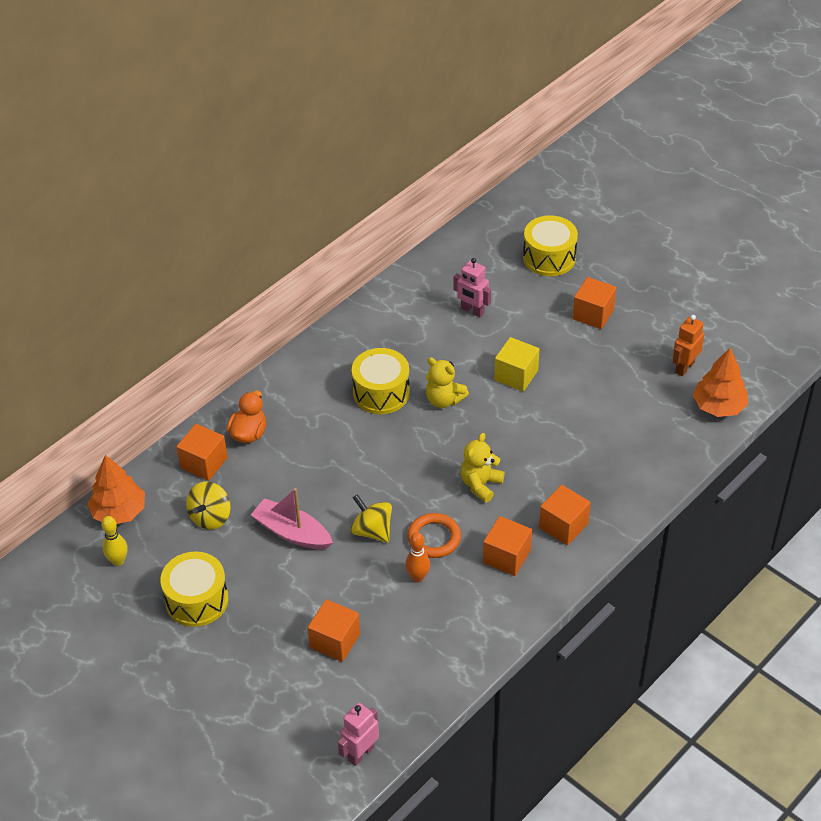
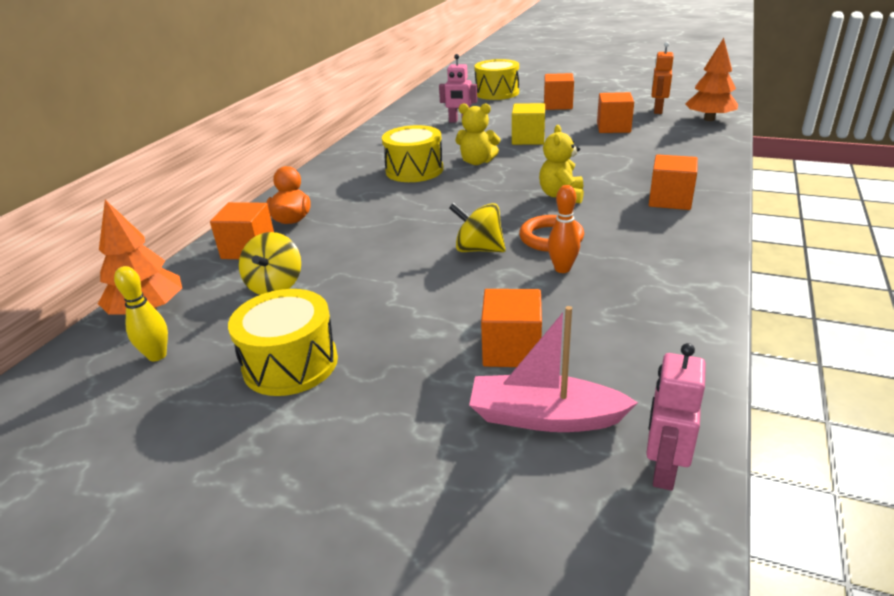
camera: 20 degrees left, 15 degrees down
(292, 532) = (386, 273): pink boat -> pink boat (544, 417)
(506, 556) = (640, 231): orange cube -> orange cube (613, 127)

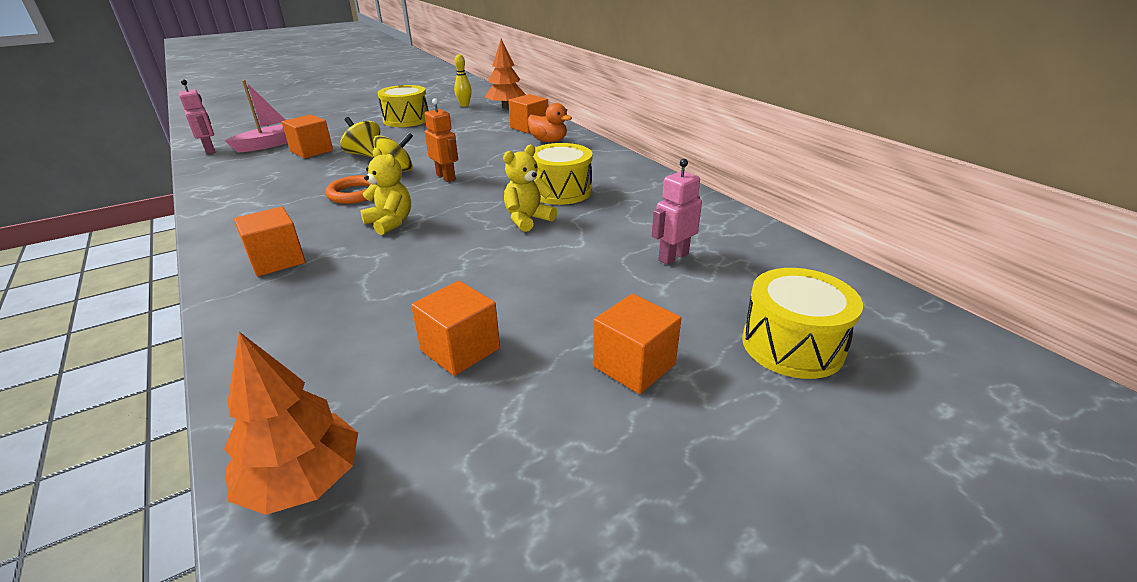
camera: 125 degrees right, 0 degrees up
(275, 286) = (474, 126): yellow spinning top -> yellow spinning top (364, 154)
(528, 139) = (536, 269): yellow cube -> none
(562, 269) = (324, 183): orange bowling pin -> none
(657, 110) = (439, 457): orange robot -> orange robot (446, 177)

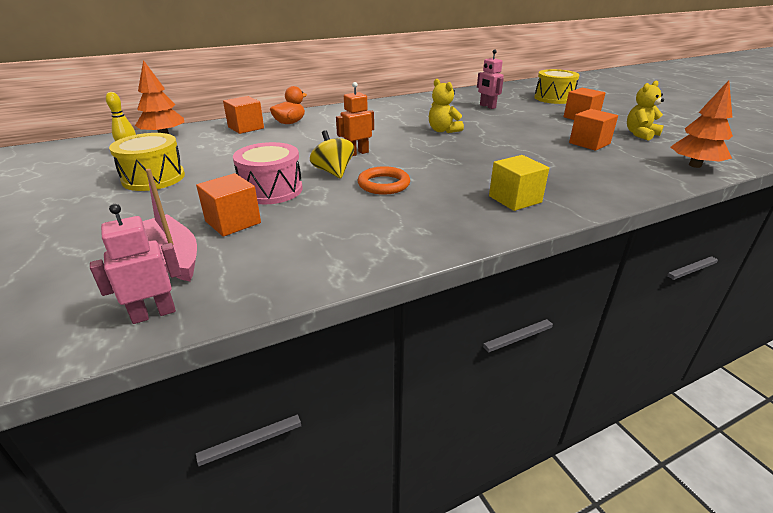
camera: 85 degrees left, 0 degrees up
(277, 260) = (515, 199): orange cube -> yellow cube
(364, 154) = (271, 190): yellow spinning top -> pink drum
(390, 223) = (447, 167): yellow teddy bear -> yellow teddy bear (640, 134)
(561, 191) = (398, 122): yellow drum -> none

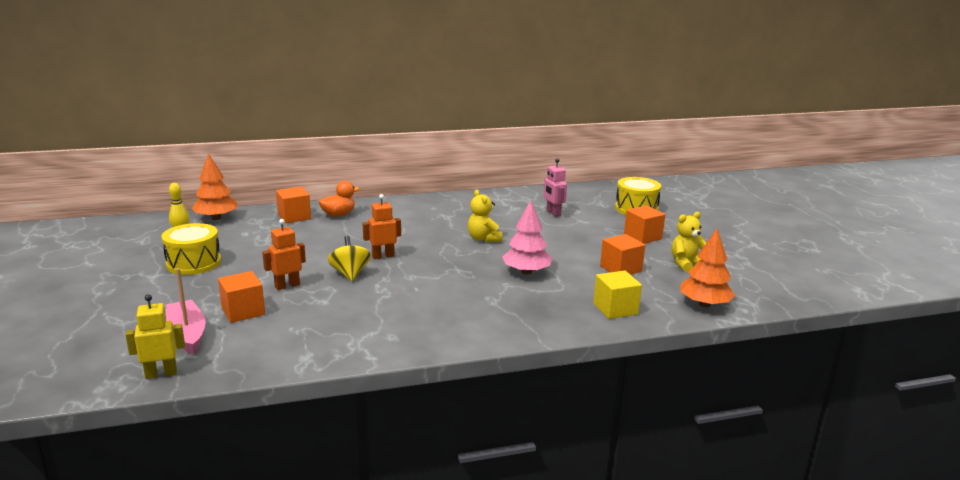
camera: 10 degrees right, 10 degrees down
(154, 313) = (161, 374): pink robot -> yellow robot
(271, 190) = (287, 286): pink drum -> orange robot
(383, 184) = (387, 291): orange ring -> none
(507, 154) = (526, 272): none -> pink tree
(515, 199) = (494, 319): yellow cube -> yellow cube (615, 309)

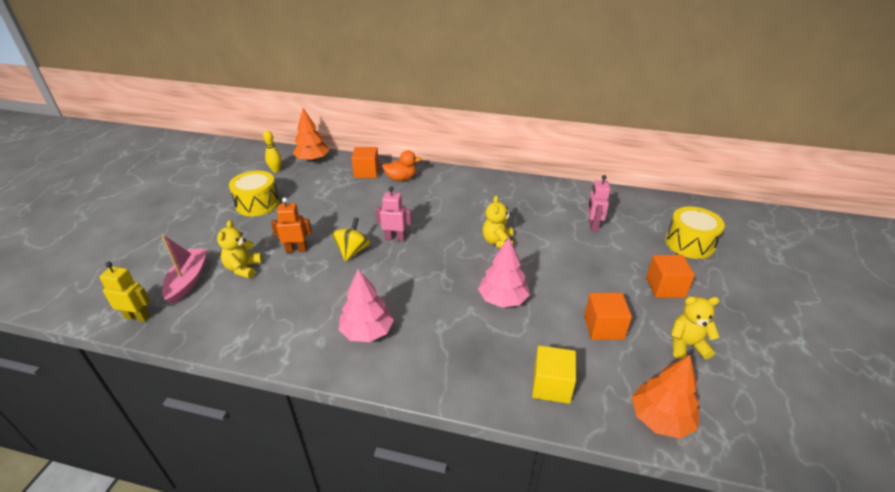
camera: 30 degrees right, 15 degrees up
(243, 311) = (243, 268): orange cube -> yellow teddy bear
(383, 256) = (395, 238): orange robot -> pink robot
(429, 319) = (367, 331): none -> pink tree

